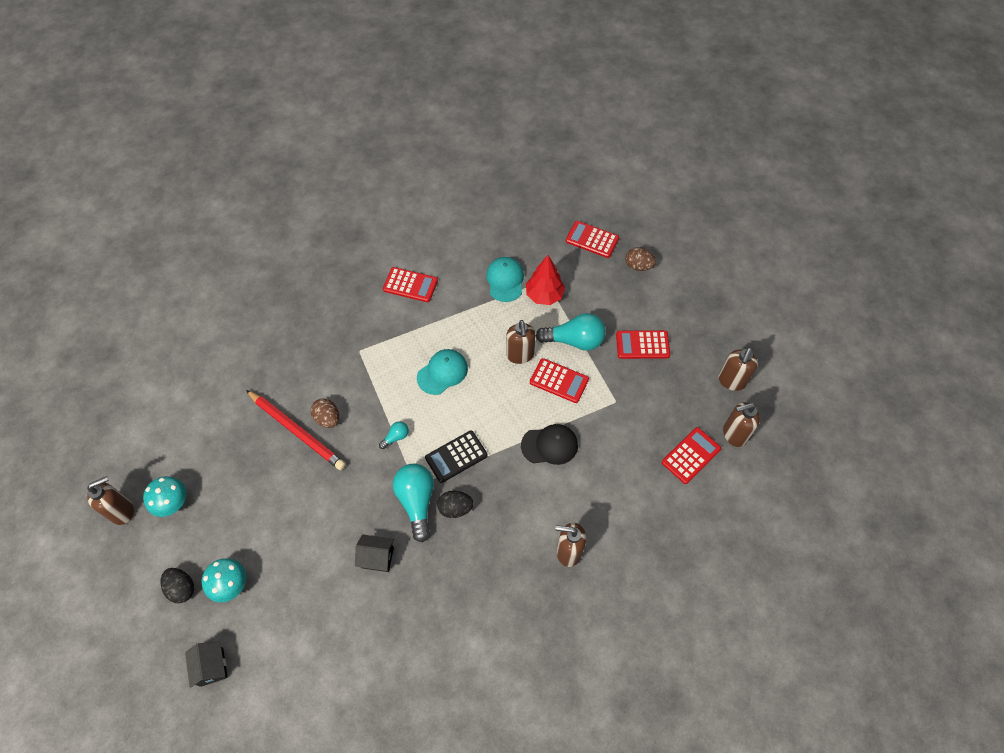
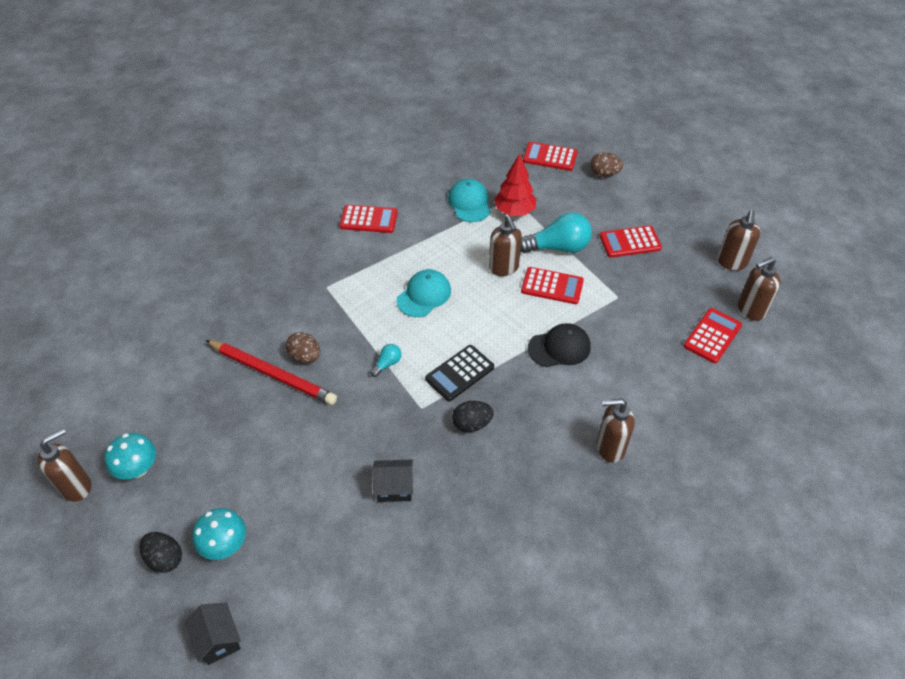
camera: 10 degrees left, 10 degrees down
(417, 501) = (426, 424): turquoise light bulb -> none

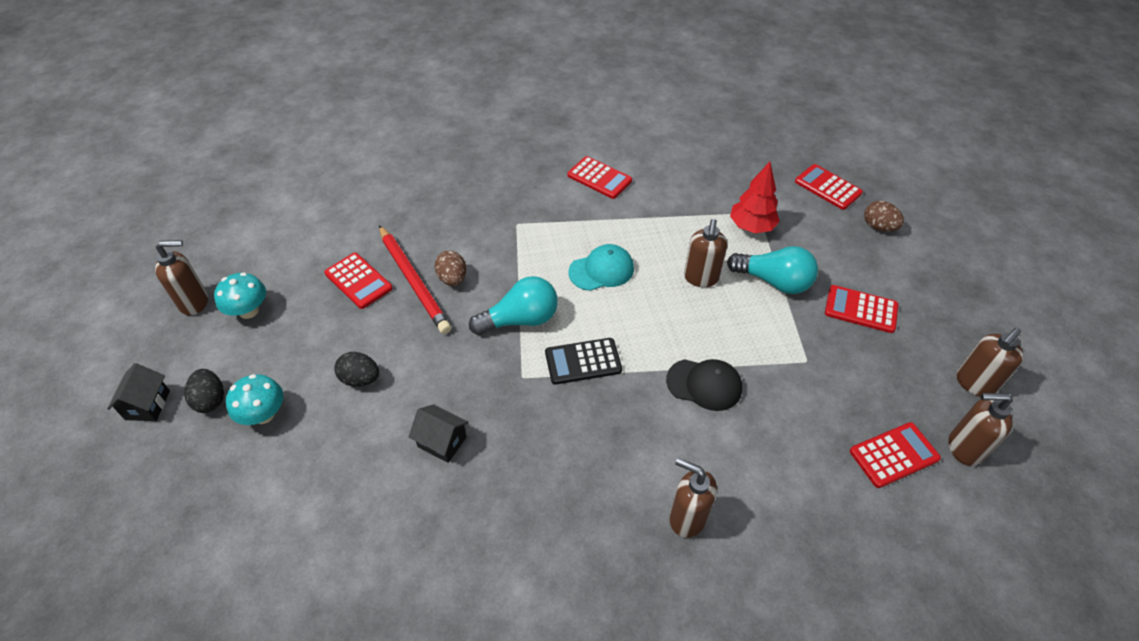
camera: 30 degrees right, 0 degrees up
(218, 640) = (196, 497): black house -> black house (147, 405)
(387, 364) = (520, 320): turquoise light bulb -> turquoise light bulb, size x2.12
(469, 203) = (709, 200): turquoise cap -> none
(472, 424) = (559, 418): black egg -> black egg (360, 379)
(552, 286) = (740, 318): red calculator -> red calculator (358, 281)

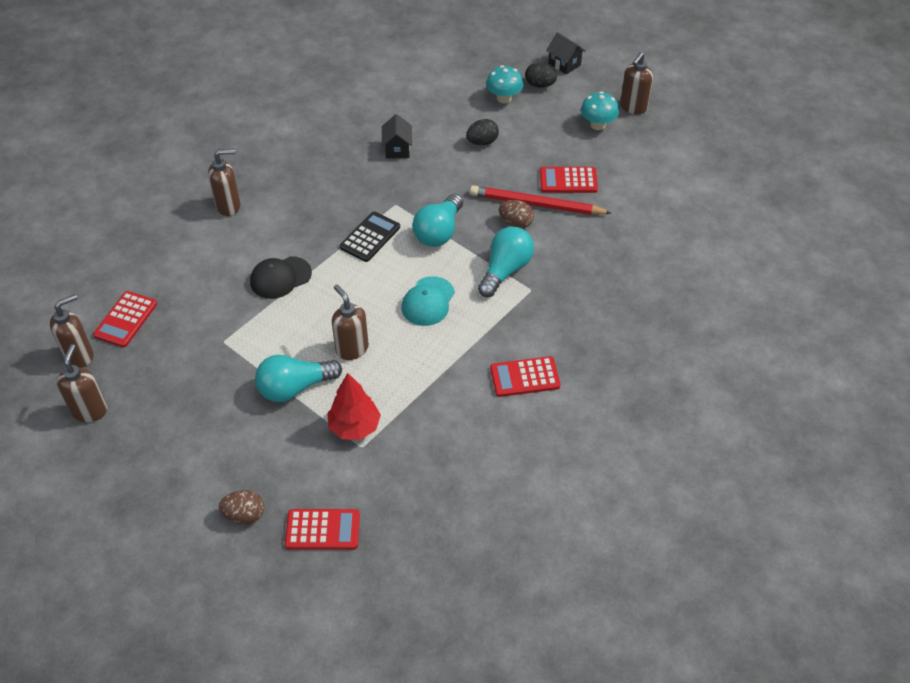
camera: 135 degrees right, 0 degrees up
(442, 442) = (397, 149): black house -> black house turned 75 degrees counterclockwise
(514, 250) = (505, 270): none -> turquoise light bulb
(860, 309) = (209, 413): red calculator -> none

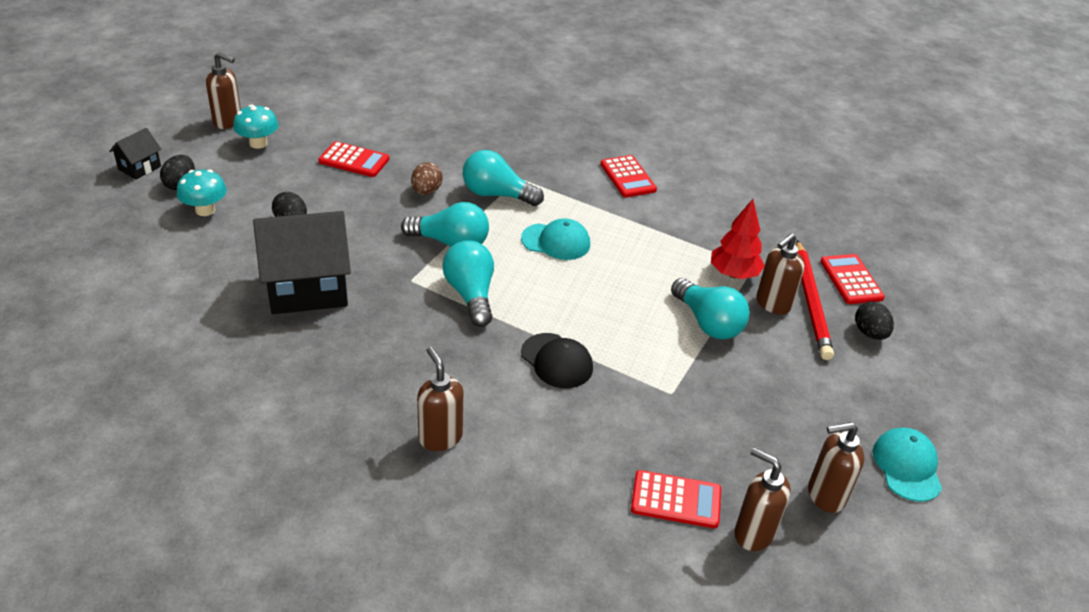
camera: 105 degrees left, 10 degrees down
(91, 479) = (907, 466): none -> turquoise cap
(244, 515) = (870, 333): brown egg -> black egg
(352, 349) = (640, 288): brown soap dispenser -> brown soap dispenser (772, 304)
(370, 237) = (470, 294): black calculator -> turquoise light bulb
(397, 149) = (307, 289): black house -> black house, size x2.09
(536, 204) = (394, 179): red pencil -> red pencil (810, 302)
(568, 181) = (354, 160): red calculator -> red calculator turned 60 degrees counterclockwise

